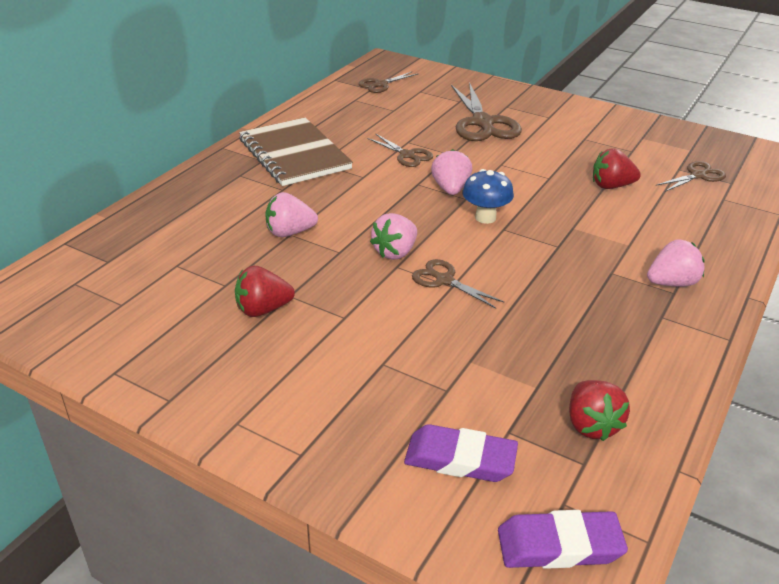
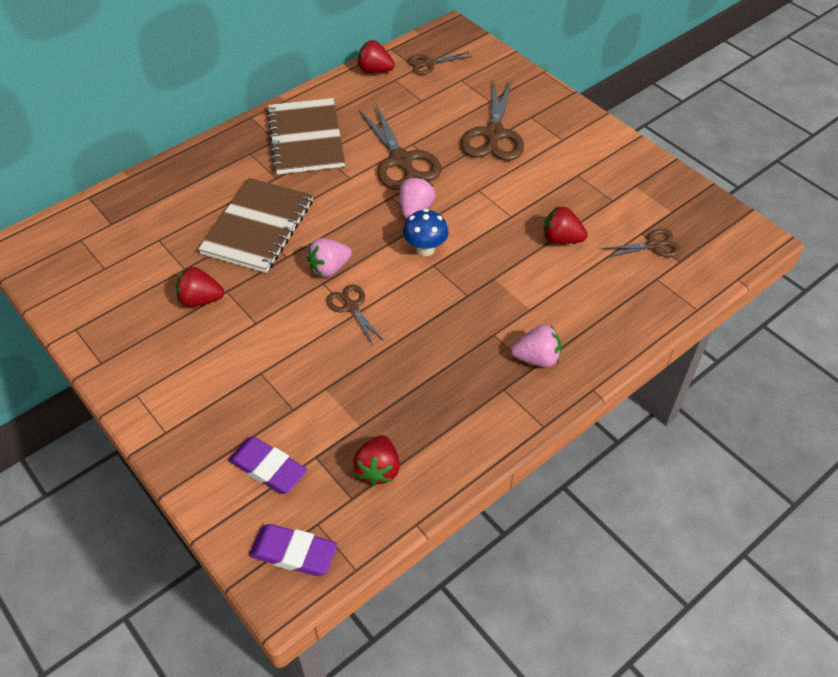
camera: 20 degrees right, 15 degrees up
(290, 232) = (258, 227): pink strawberry -> brown notebook
(330, 96) = (375, 70): none -> red strawberry
(407, 155) = (401, 160): brown scissors -> brown scissors, size x1.85

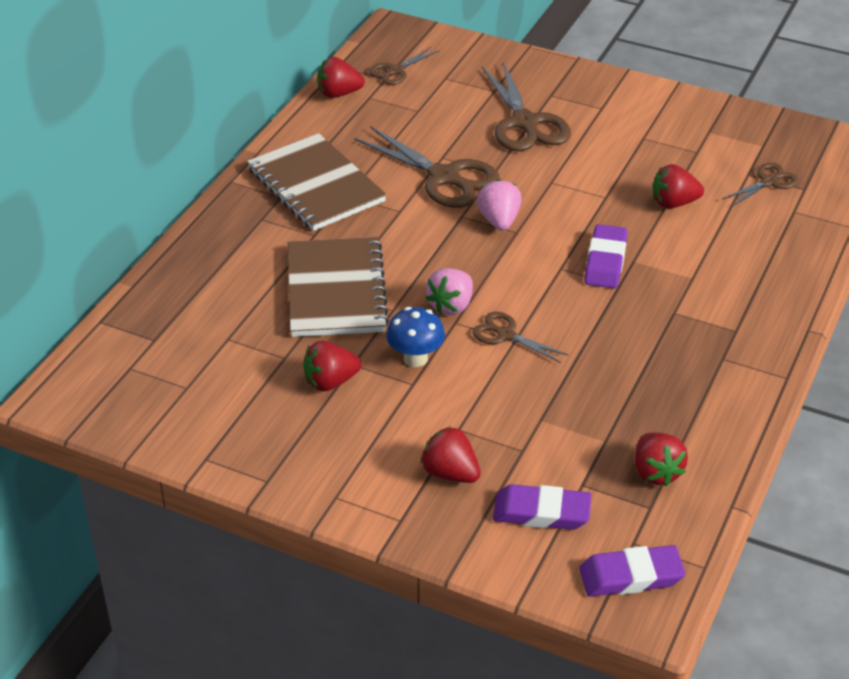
camera: 25 degrees left, 10 degrees down
(227, 407) = (450, 473): none -> red strawberry
(425, 249) = (540, 255): blue mushroom -> blue mushroom (415, 358)
(471, 271) = (605, 261): none -> purple eraser
(537, 358) = (734, 320): pink strawberry -> none

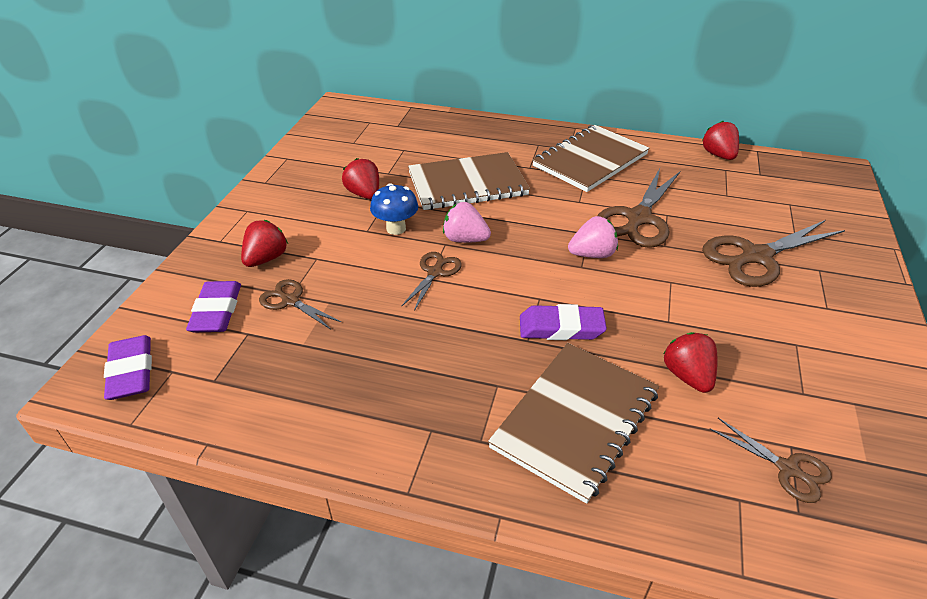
camera: 80 degrees right, 0 degrees up
(396, 71) = (776, 177): brown scissors -> brown scissors (290, 301)
(656, 472) = (258, 382): red strawberry -> none
(717, 274) = (575, 420): none -> brown notebook

